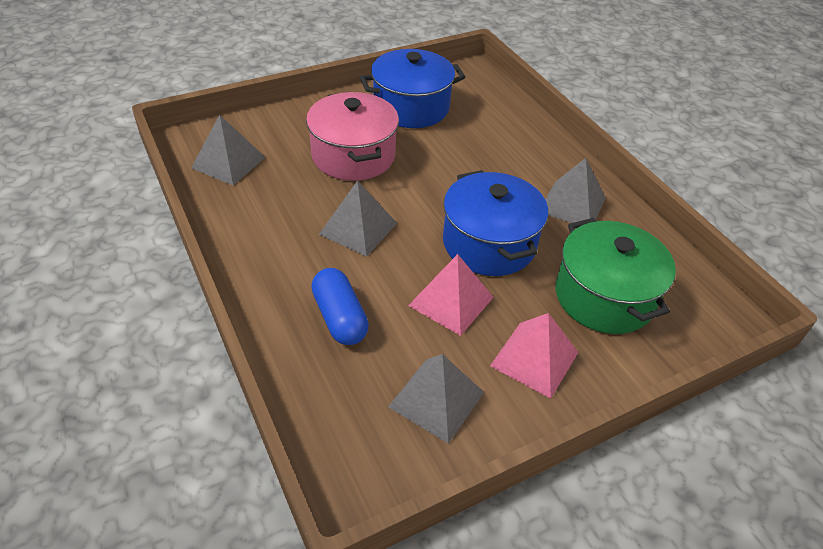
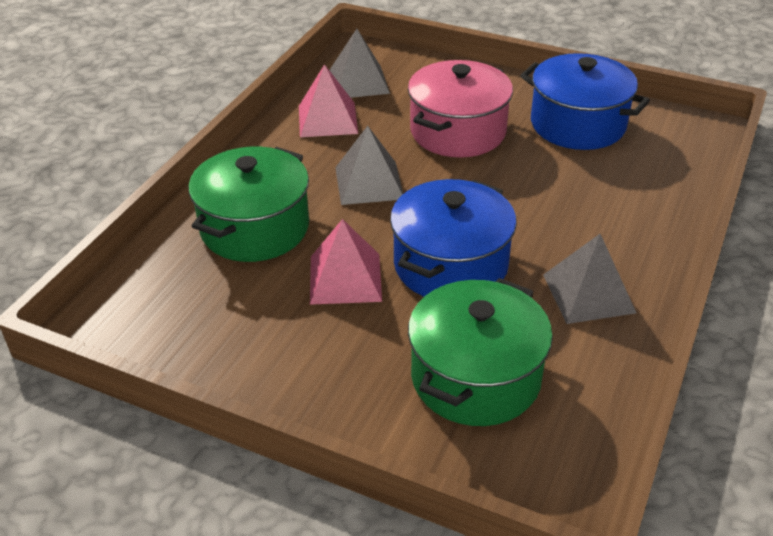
camera: 55 degrees right, 5 degrees down
(339, 317) = (255, 228): blue capsule -> green pot
(436, 399) = (222, 326): grey pyramid -> none
(534, 359) = (332, 364): pink pyramid -> pink pyramid (328, 119)

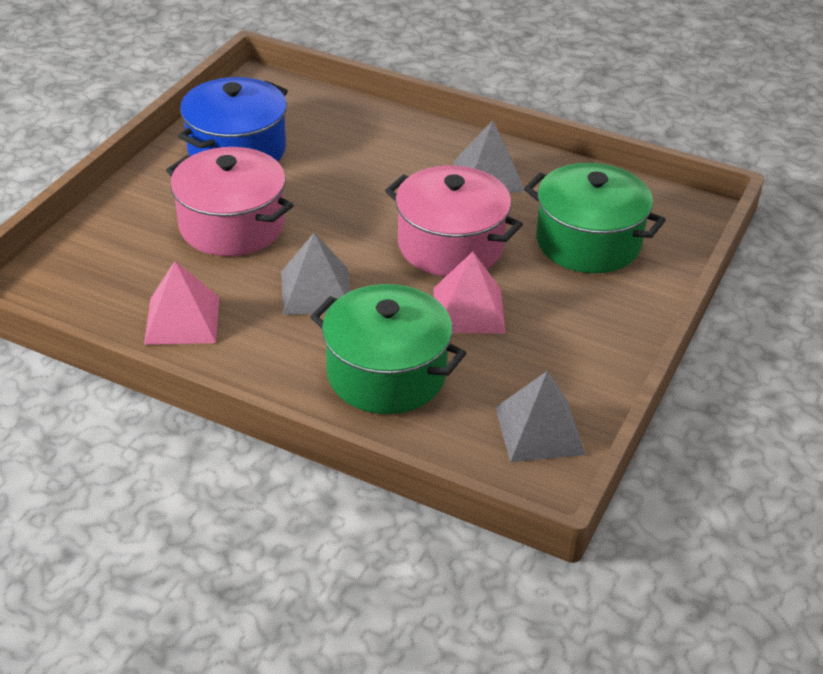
camera: 90 degrees left, 0 degrees up
(358, 82) = (102, 294): grey pyramid -> grey pyramid (539, 430)
(450, 265) = (450, 245): blue pot -> pink pot

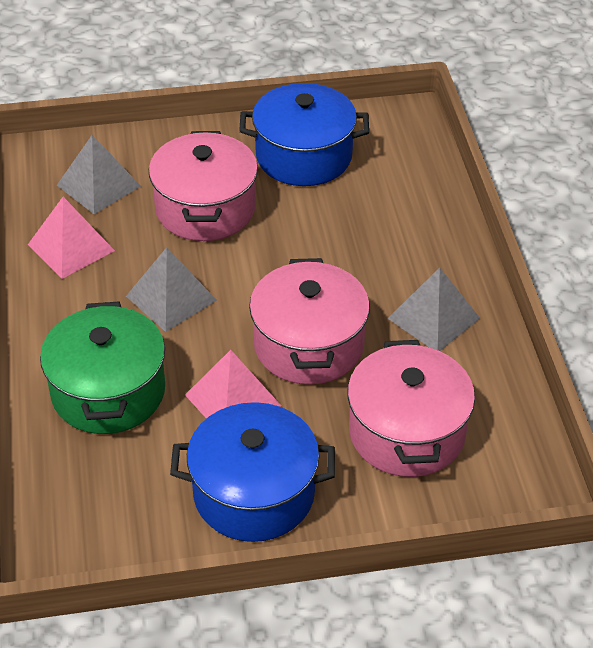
camera: 55 degrees right, 5 degrees up
(539, 430) = (119, 521): grey pyramid -> grey pyramid (98, 185)
(578, 343) = (254, 493): none -> blue pot
(588, 242) = (407, 432): green pot -> pink pot

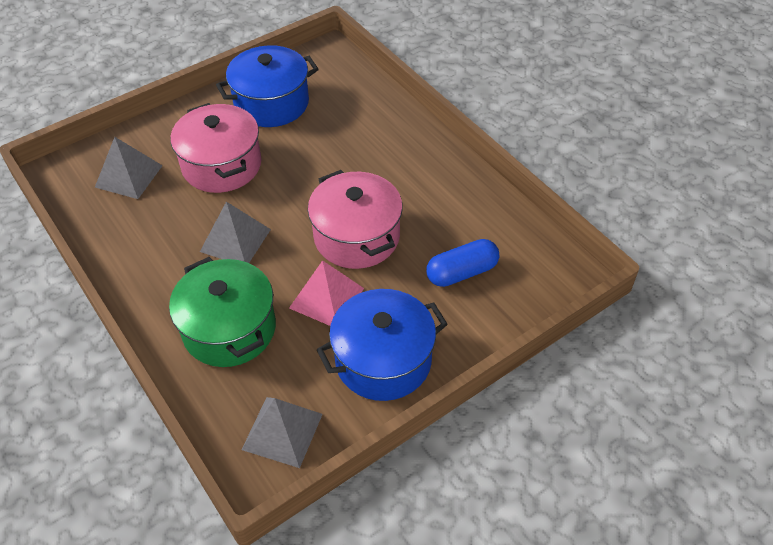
camera: 25 degrees left, 5 degrees up
(71, 247) = (134, 230): pink pyramid -> none
(407, 432) = (462, 272): pink pot -> blue capsule
(433, 318) = (431, 185): grey pyramid -> grey pyramid (282, 431)

